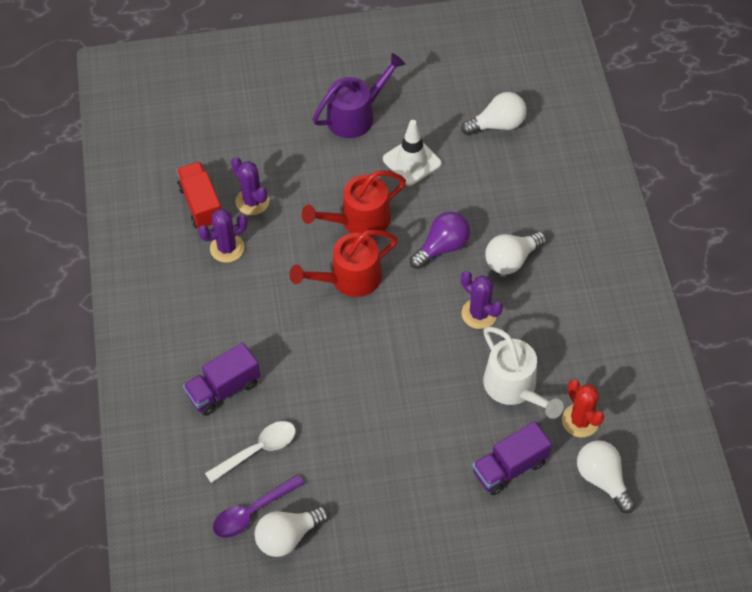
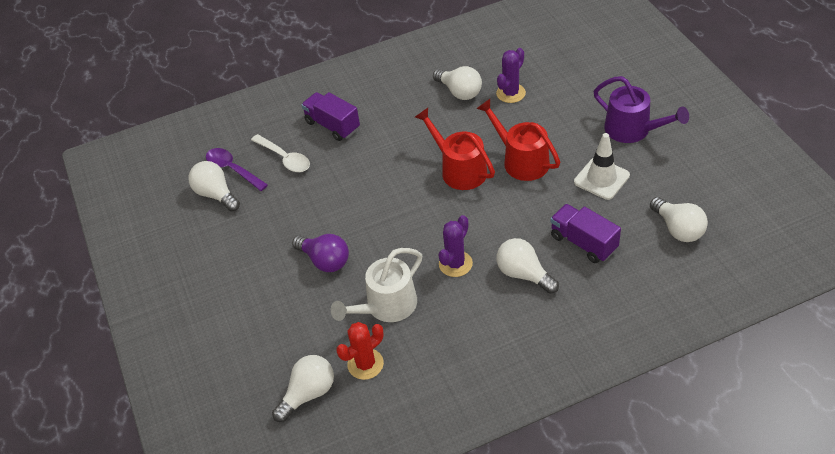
camera: 80 degrees right, 10 degrees down
(201, 204) = (494, 67): red truck -> none
(227, 248) = (459, 92): purple cactus -> white light bulb
(442, 247) = (517, 221): purple light bulb -> purple light bulb (325, 261)
(509, 467) = (305, 320): purple truck -> purple truck (583, 243)

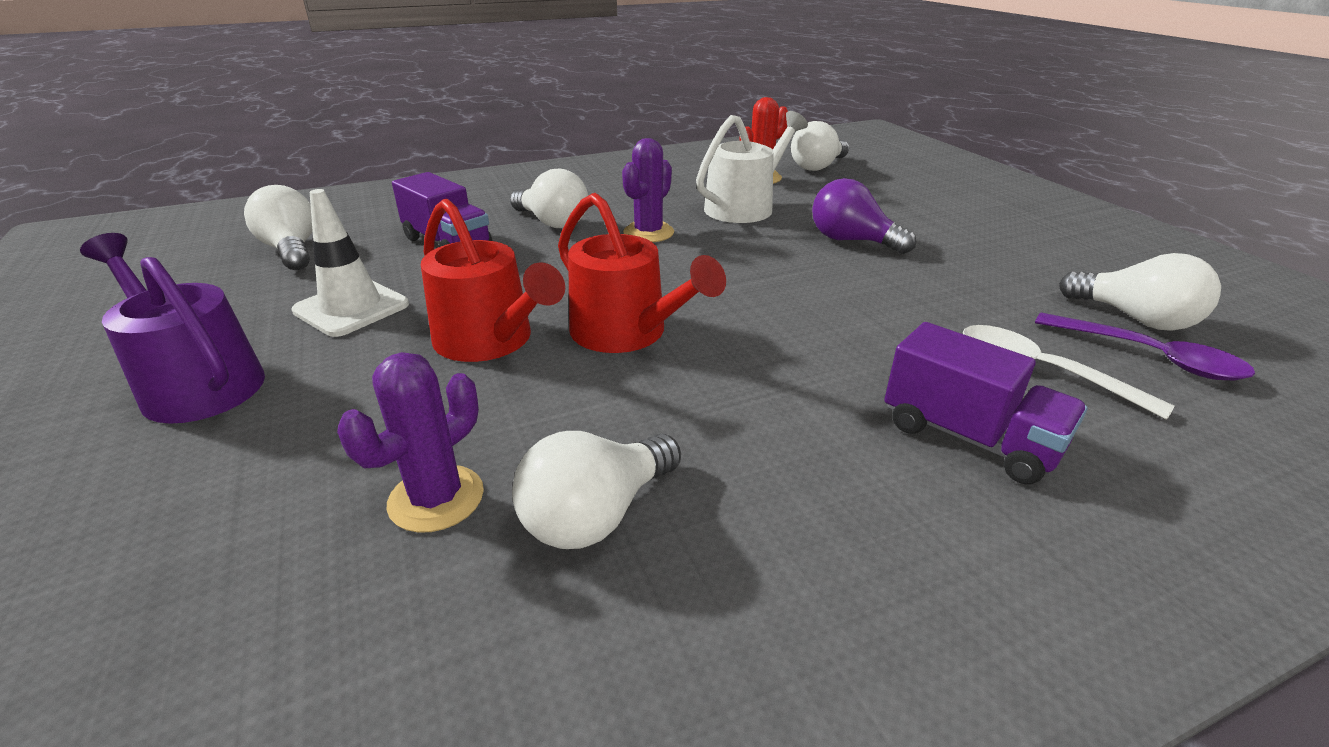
camera: 175 degrees right, 15 degrees down
(459, 92) = (596, 515): white light bulb -> white light bulb turned 90 degrees counterclockwise

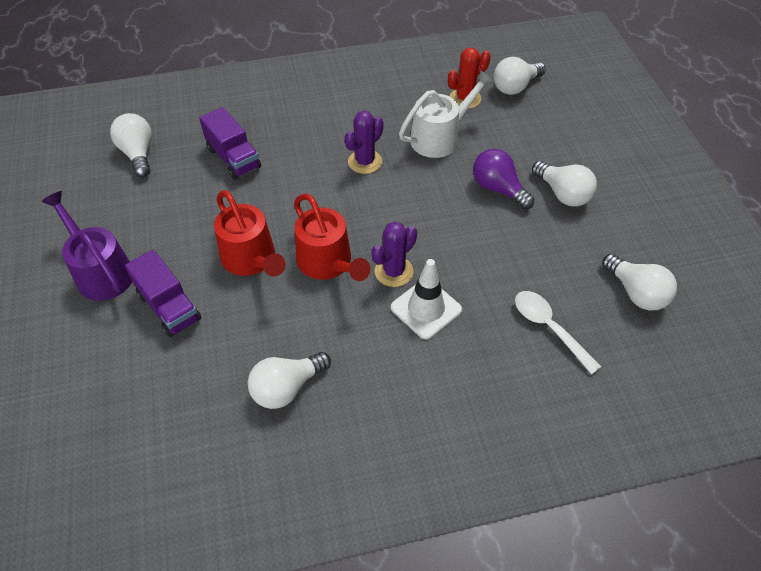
camera: 10 degrees right, 20 degrees up
(351, 308) = (176, 218): white traffic cone -> white traffic cone (426, 309)
(436, 498) = (217, 367): purple cactus -> purple cactus (394, 271)
(552, 222) = (303, 141): white light bulb -> white light bulb (563, 194)
(968, 437) = (481, 369): purple truck -> purple truck (169, 307)
(1149, 357) = (620, 326): purple spoon -> none

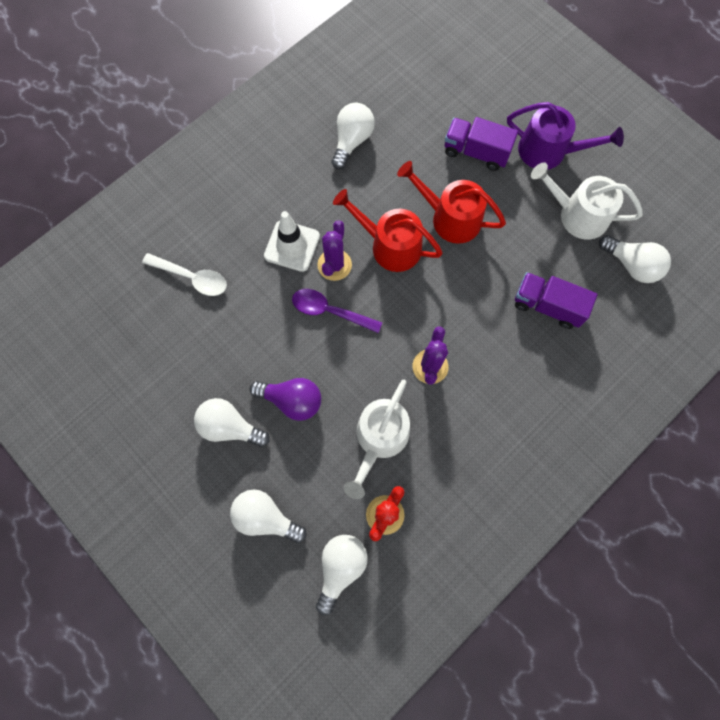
camera: 150 degrees right, 20 degrees up
(138, 207) = (577, 215): none -> white watering can
(423, 236) = (330, 311): none -> purple spoon
(636, 293) = (133, 346): white light bulb -> white light bulb (265, 517)

